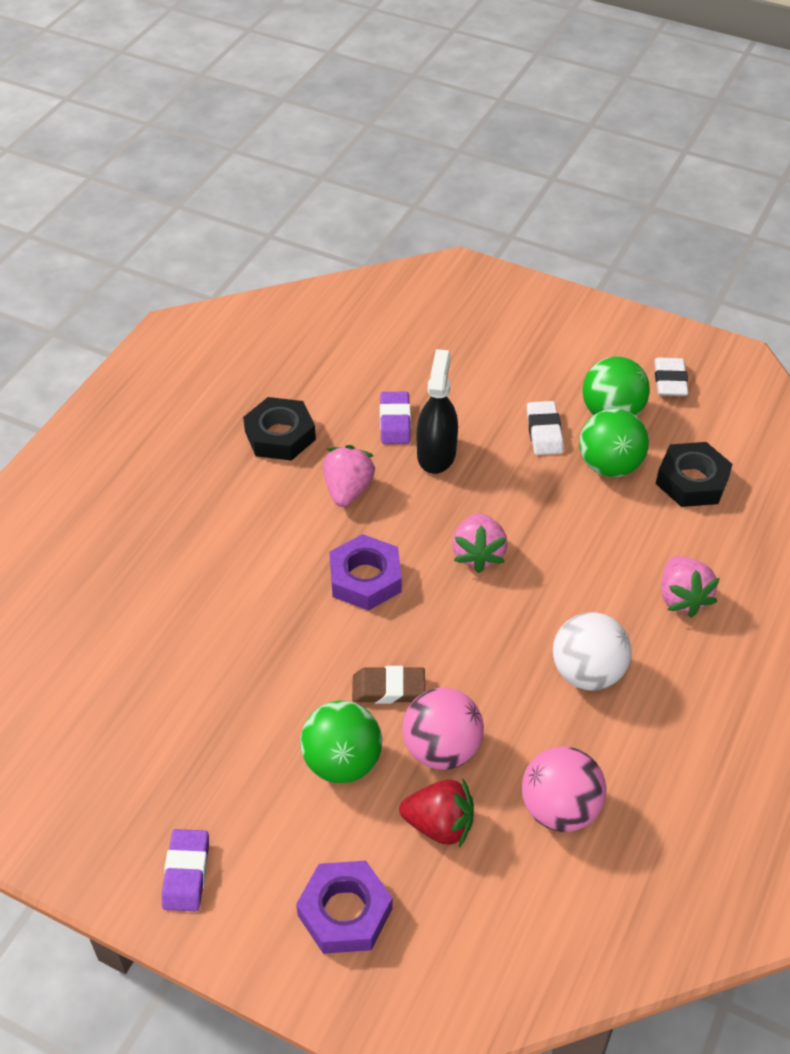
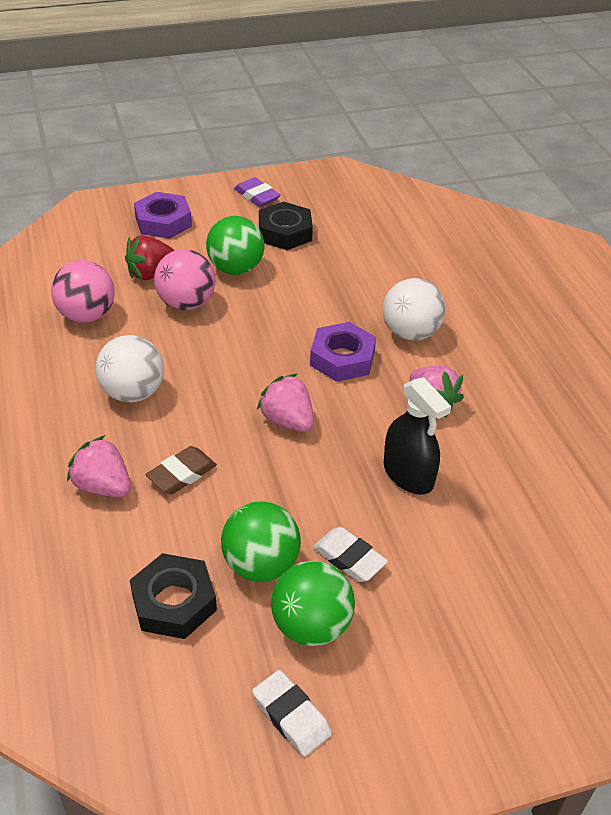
camera: 135 degrees right, 5 degrees down
(274, 561) = (410, 333): none -> white ball
(280, 435) = (531, 410): black nut -> black nut (285, 232)
(388, 689) = (252, 312): brown eraser -> brown eraser (182, 474)
(395, 422) = (473, 479): purple eraser -> none

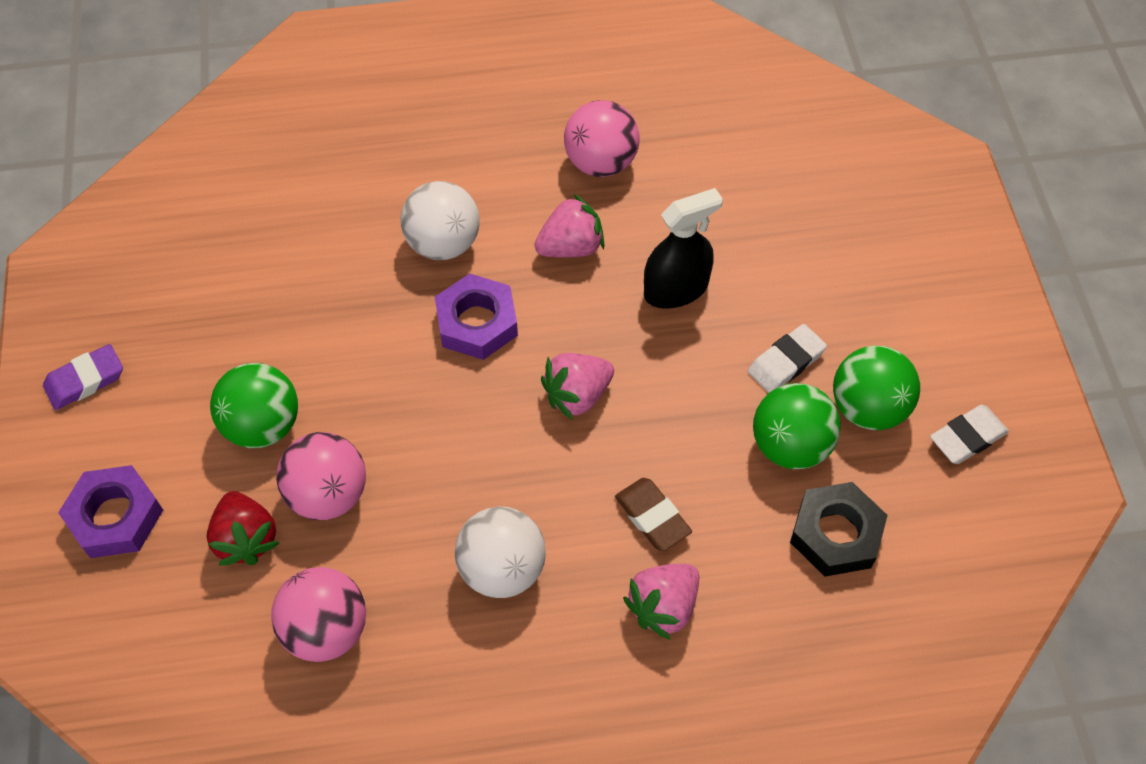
camera: 80 degrees left, 15 degrees up
(285, 232) = (192, 354): black nut -> none
(527, 415) = (601, 163): none -> pink ball

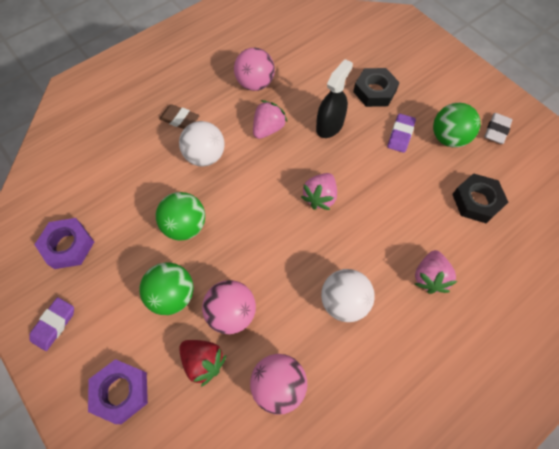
camera: 30 degrees left, 5 degrees up
(477, 322) = (248, 186): purple nut -> purple nut (68, 246)
(652, 517) = (394, 237): brown eraser -> brown eraser (180, 119)
(786, 362) = (400, 135): white eraser -> purple eraser
(790, 445) = (429, 171): green ball -> green ball (185, 226)
(796, 268) = (374, 91): none -> black nut

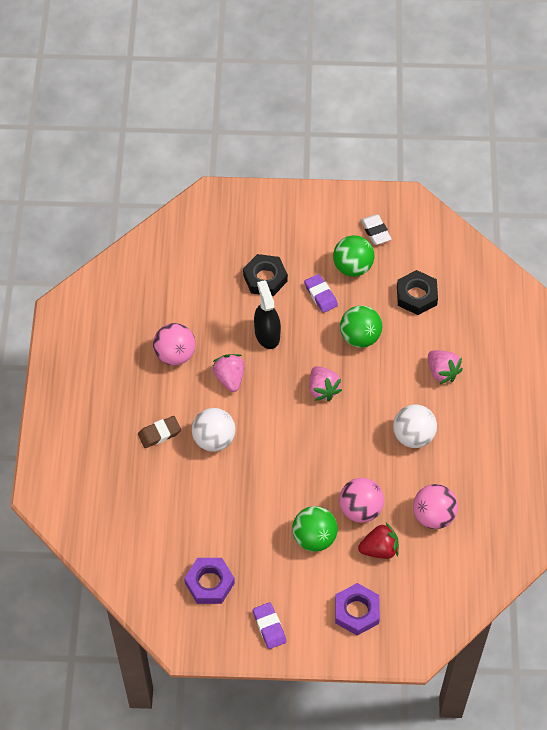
camera: 50 degrees left, 5 degrees down
(185, 226) = (265, 494): green ball -> green ball (360, 337)

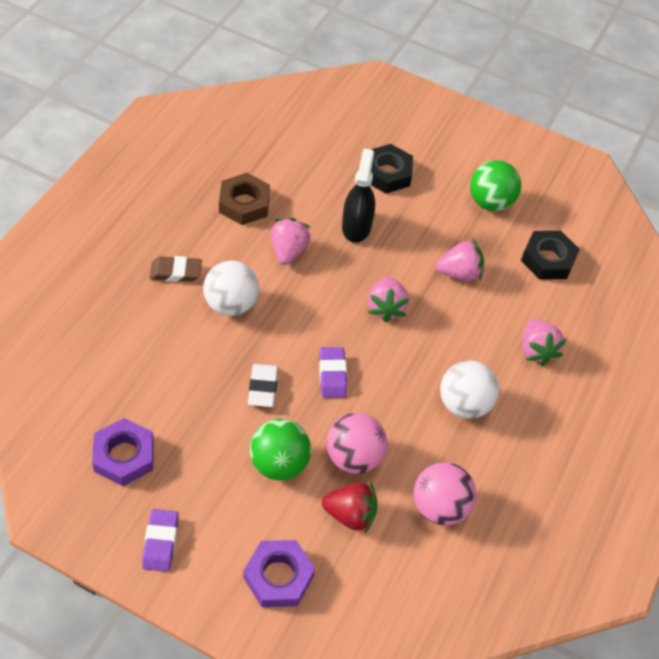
camera: 20 degrees right, 5 degrees down
(175, 354) = (244, 204): pink ball -> brown nut
(320, 295) = (439, 214): purple eraser -> purple eraser (332, 375)
(360, 337) = (459, 273): green ball -> pink strawberry
(375, 231) = (535, 179): white eraser -> white eraser (263, 388)

